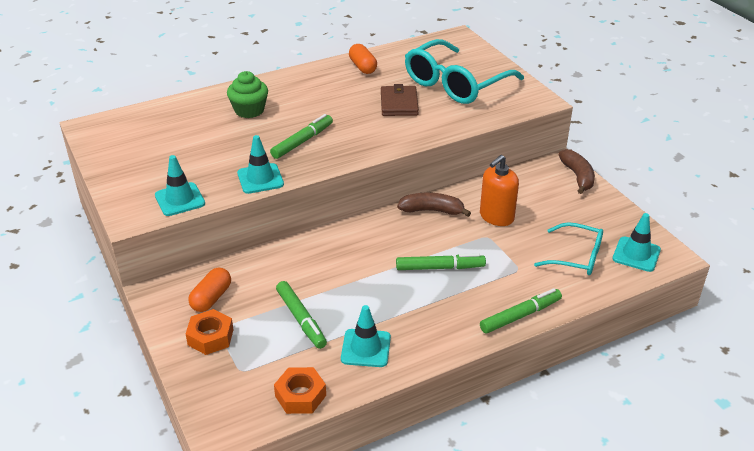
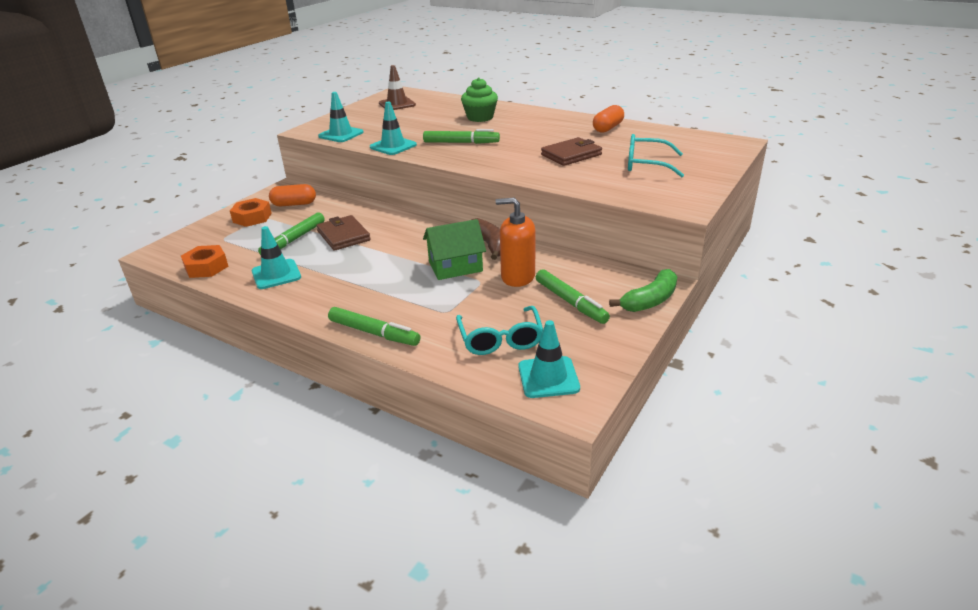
camera: 60 degrees right, 5 degrees down
(134, 140) = (397, 104): none -> brown traffic cone
(327, 284) = (343, 236): none -> brown wallet
(440, 267) = (409, 273): green marker -> green marker (570, 302)
(451, 240) = (455, 266): none -> green house
(456, 83) = (647, 164): turquoise glasses -> turquoise glasses, size x0.57
(577, 176) = (650, 300): brown banana -> green banana

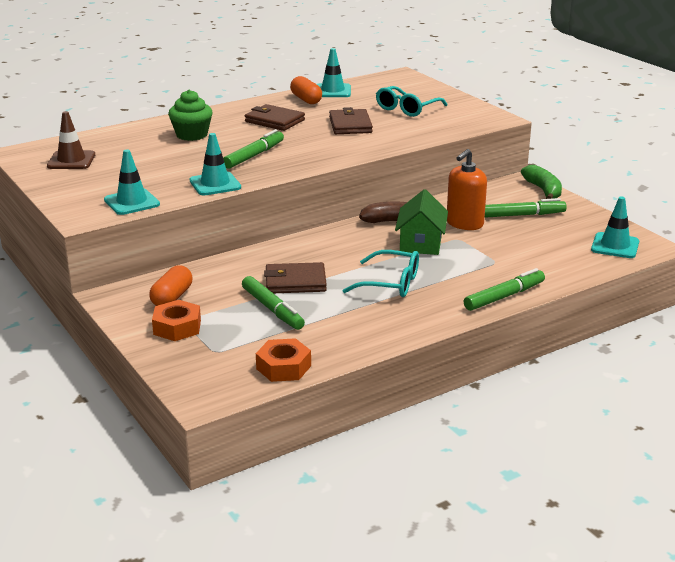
camera: 65 degrees left, 5 degrees down
(276, 274) = (346, 328): turquoise traffic cone -> turquoise traffic cone (333, 91)
(500, 338) = (553, 250): turquoise glasses -> turquoise glasses (389, 283)
(543, 131) = (274, 121): none -> brown wallet

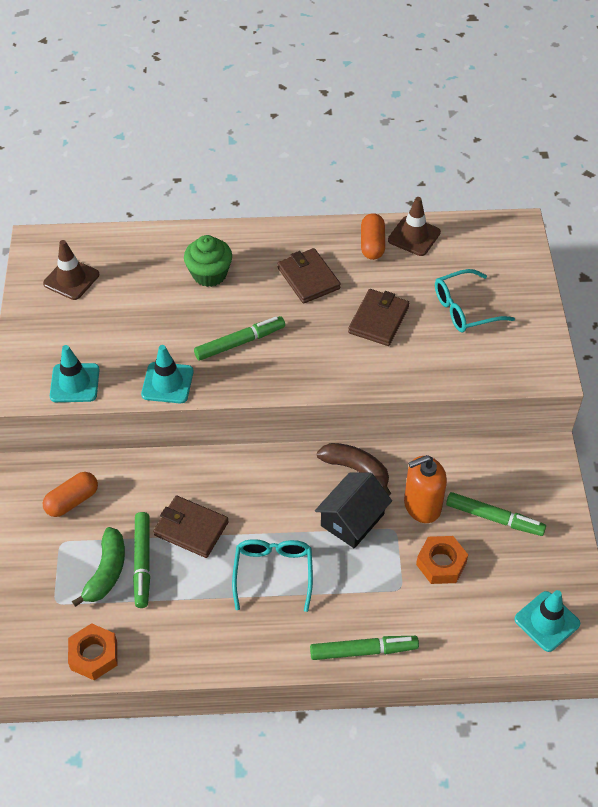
camera: 30 degrees right, 25 degrees up
(177, 327) = (48, 549): orange nut -> orange nut (441, 563)
(333, 91) = (414, 236): turquoise traffic cone -> brown traffic cone
(389, 283) = (273, 574): turquoise glasses -> turquoise glasses turned 135 degrees counterclockwise
(421, 243) = (352, 520): green house -> black house
(543, 190) = (555, 482): green banana -> green banana (106, 572)

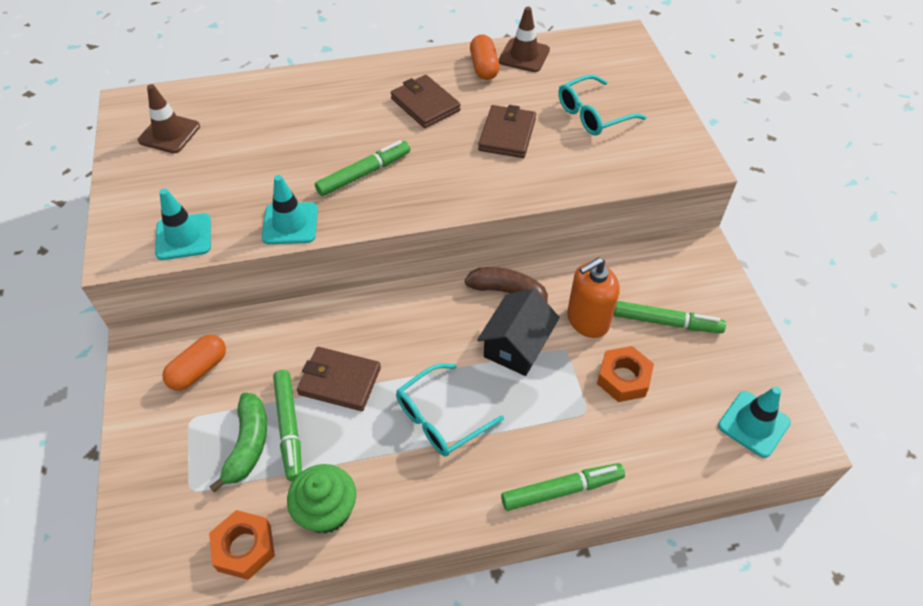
camera: 10 degrees left, 0 degrees up
(209, 274) = (320, 112): green cupcake -> green cupcake (327, 510)
(273, 574) = (441, 417): turquoise glasses -> turquoise glasses turned 120 degrees counterclockwise

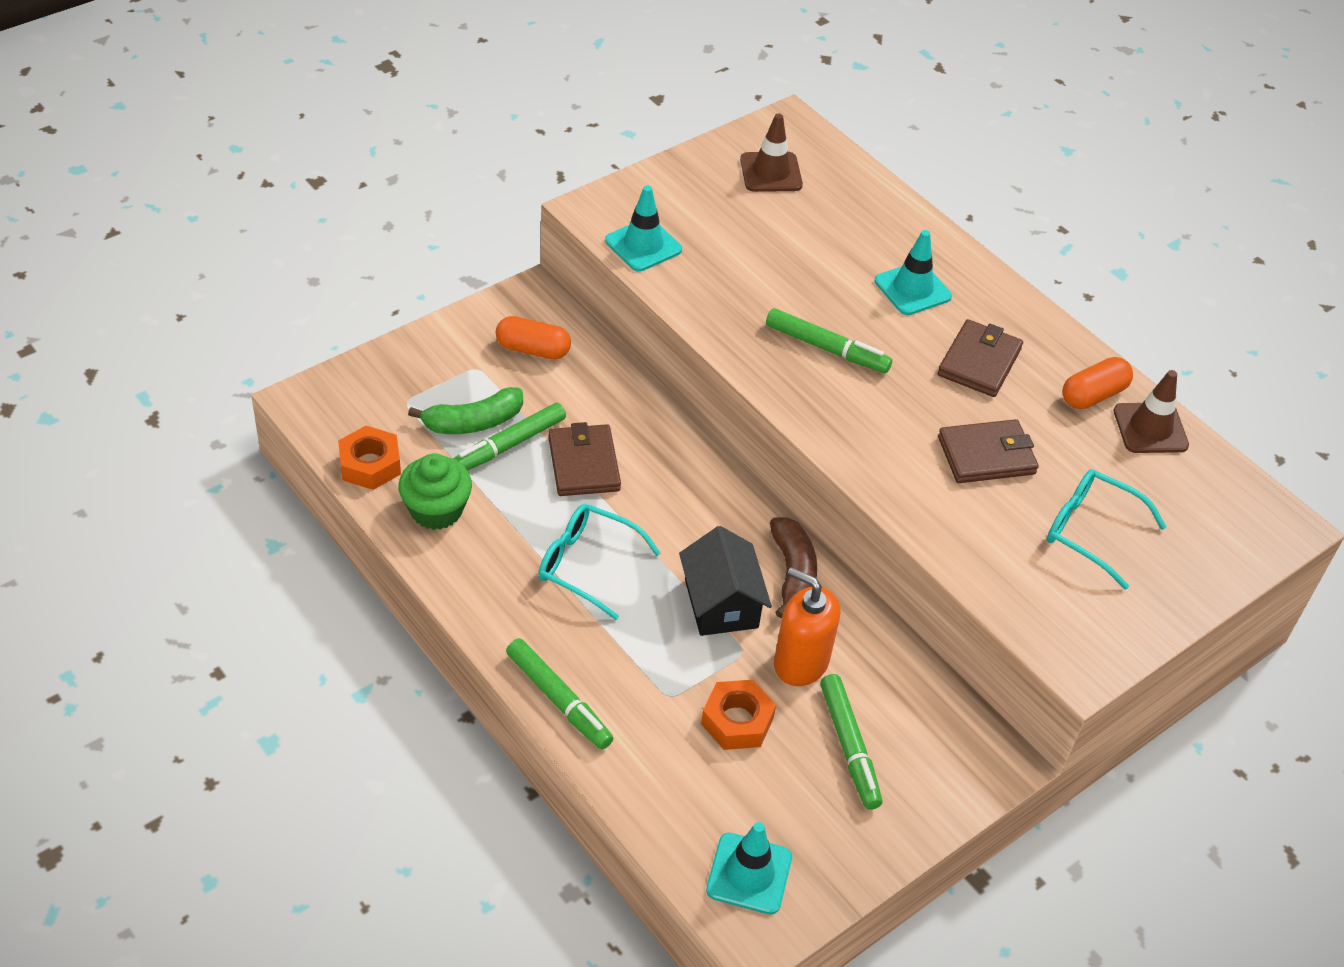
camera: 60 degrees right, 5 degrees down
(290, 223) = (714, 317): turquoise traffic cone -> turquoise traffic cone (912, 289)
(516, 345) = (721, 603): black house -> black house turned 75 degrees clockwise

